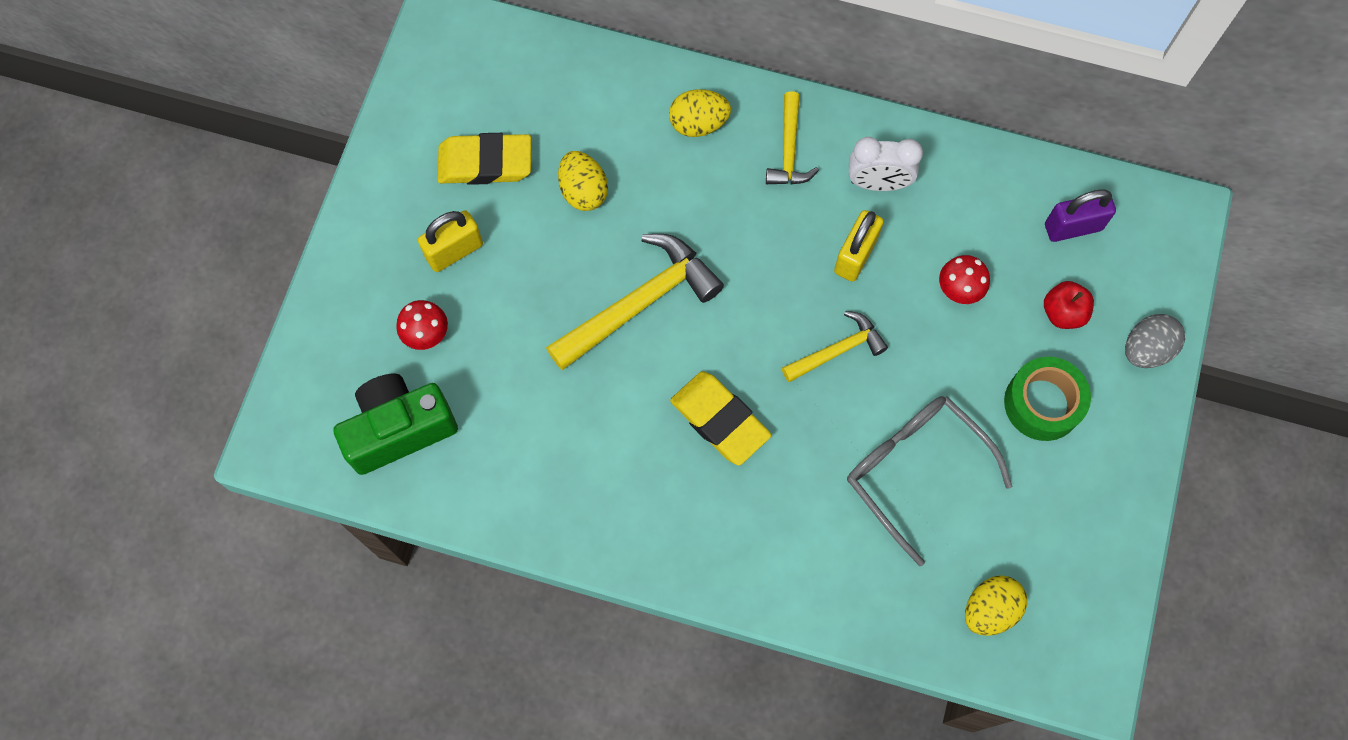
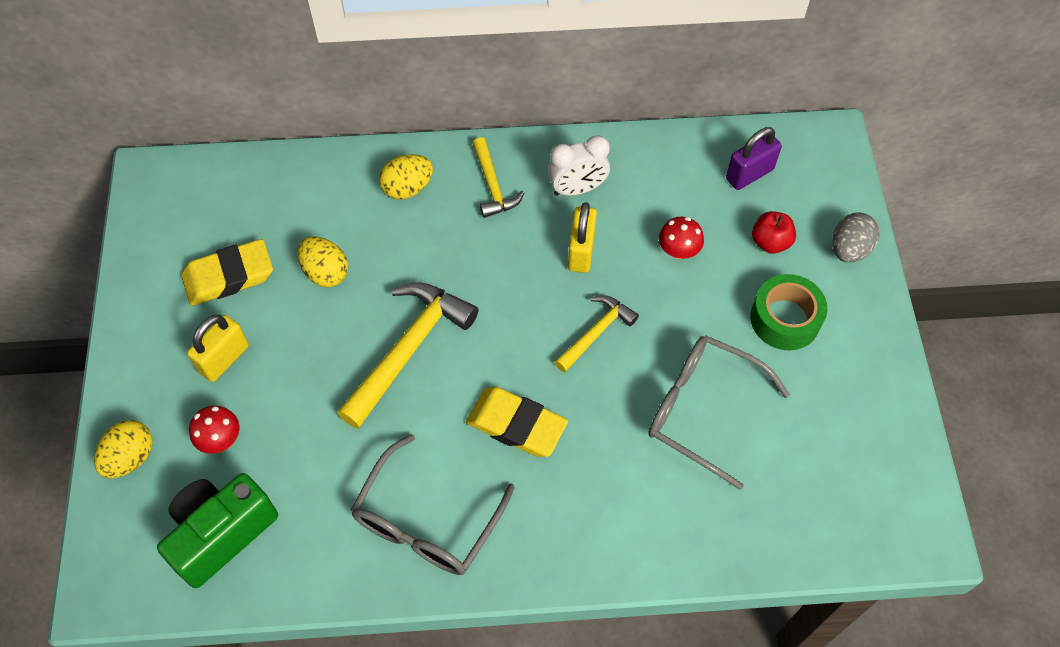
camera: 20 degrees left, 10 degrees down
(597, 487) = (427, 521): none -> grey glasses
(989, 609) = (815, 506): yellow egg -> yellow egg (130, 458)

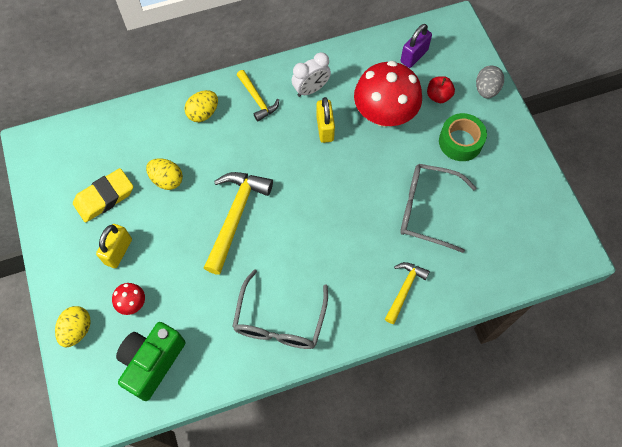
camera: 15 degrees left, 5 degrees up
(516, 425) = (317, 247): yellow eraser -> none
(596, 332) = (349, 177): yellow hammer -> yellow hammer (404, 289)
(678, 250) = (384, 114): red mushroom -> red mushroom, size x2.31

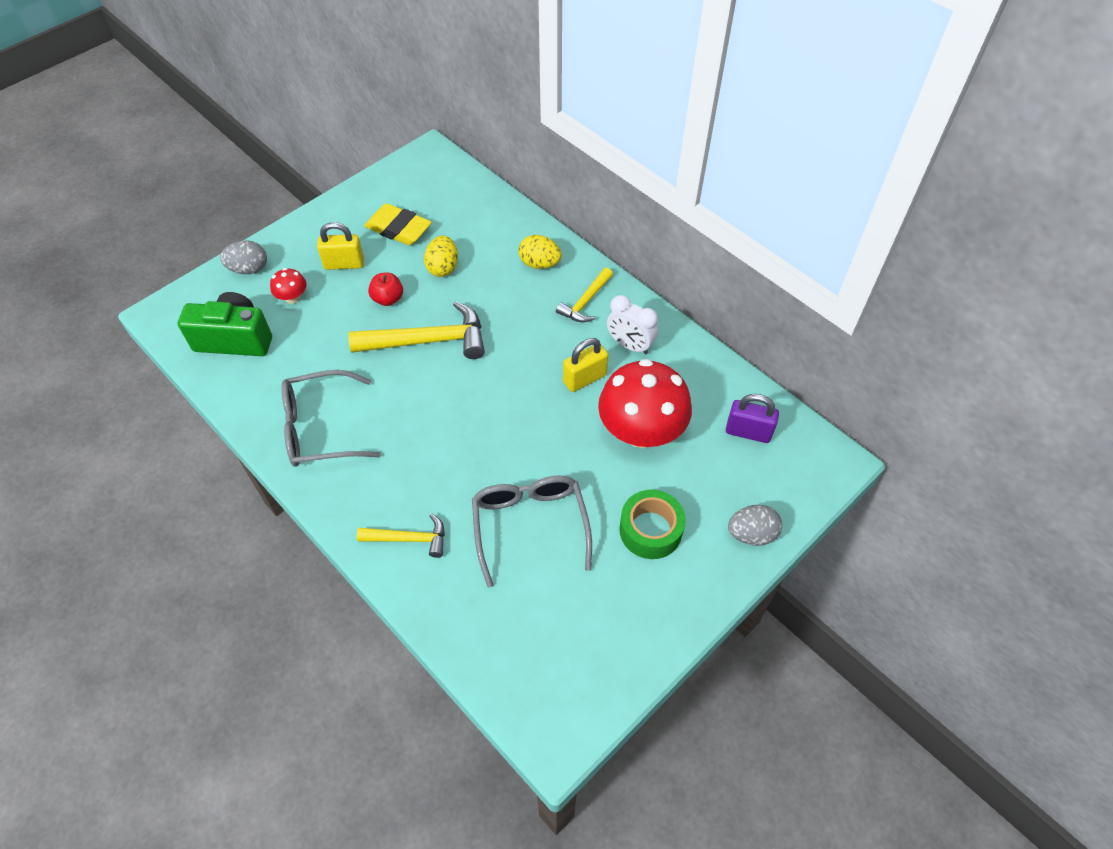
camera: 65 degrees right, 10 degrees down
(77, 330) = (249, 269): yellow egg -> grey egg
(438, 96) = (705, 480): red apple -> red apple (388, 299)

